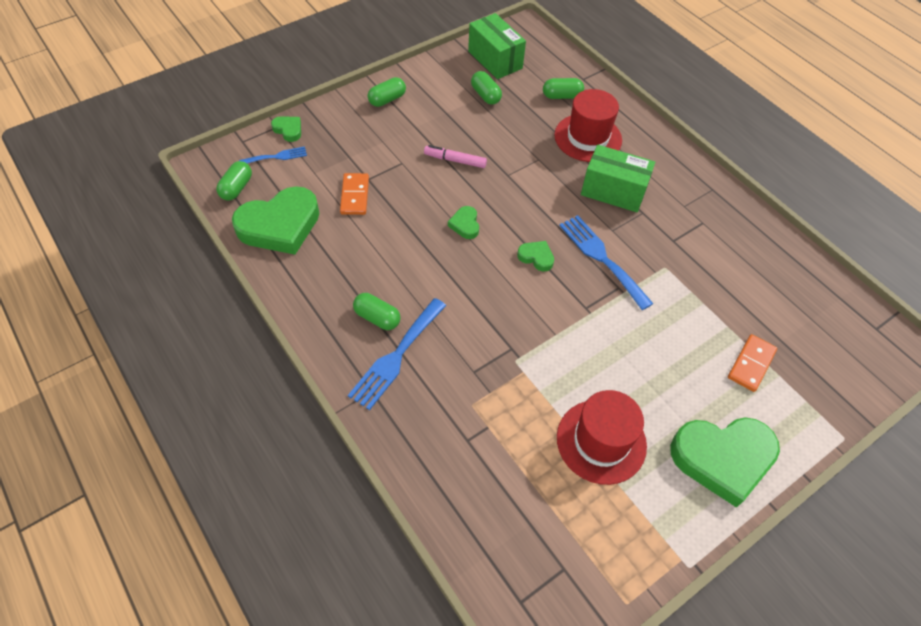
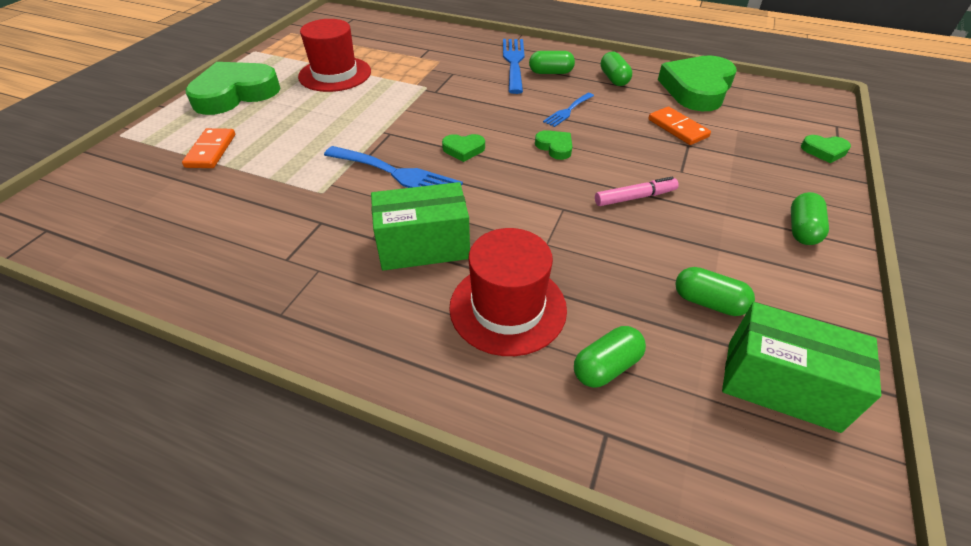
camera: 150 degrees right, 10 degrees down
(236, 188) = (770, 96): green capsule -> green capsule (614, 79)
(276, 156) = (788, 127): blue fork -> blue fork (568, 111)

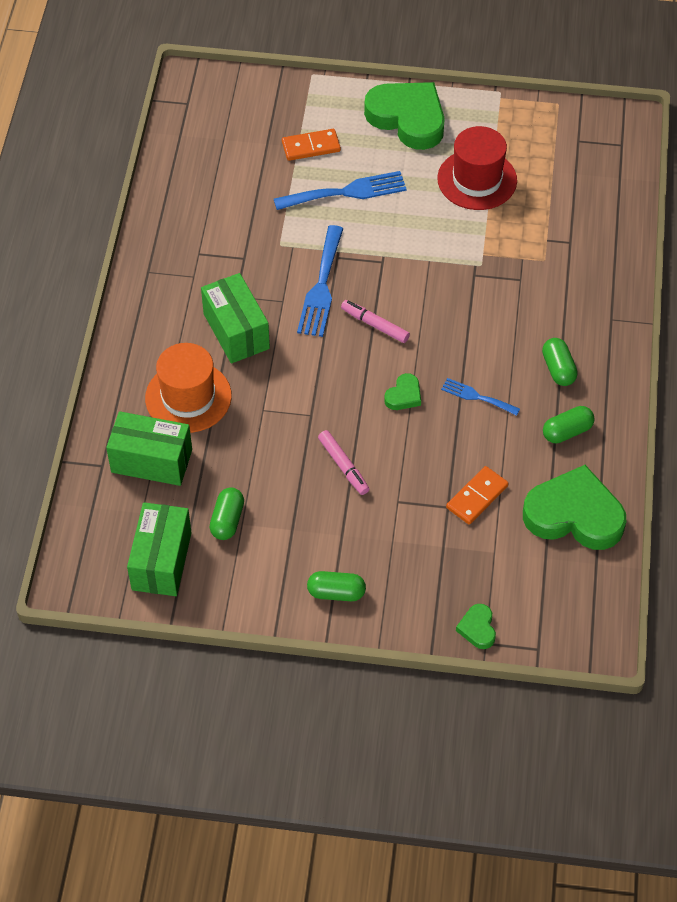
camera: 75 degrees right, 10 degrees up
(463, 149) = (375, 325): green heart -> pink marker
(508, 308) = (188, 397): red hat -> orange hat
(514, 62) = (569, 329): blue fork -> blue fork (346, 192)
(606, 366) = (151, 461): green capsule -> green box

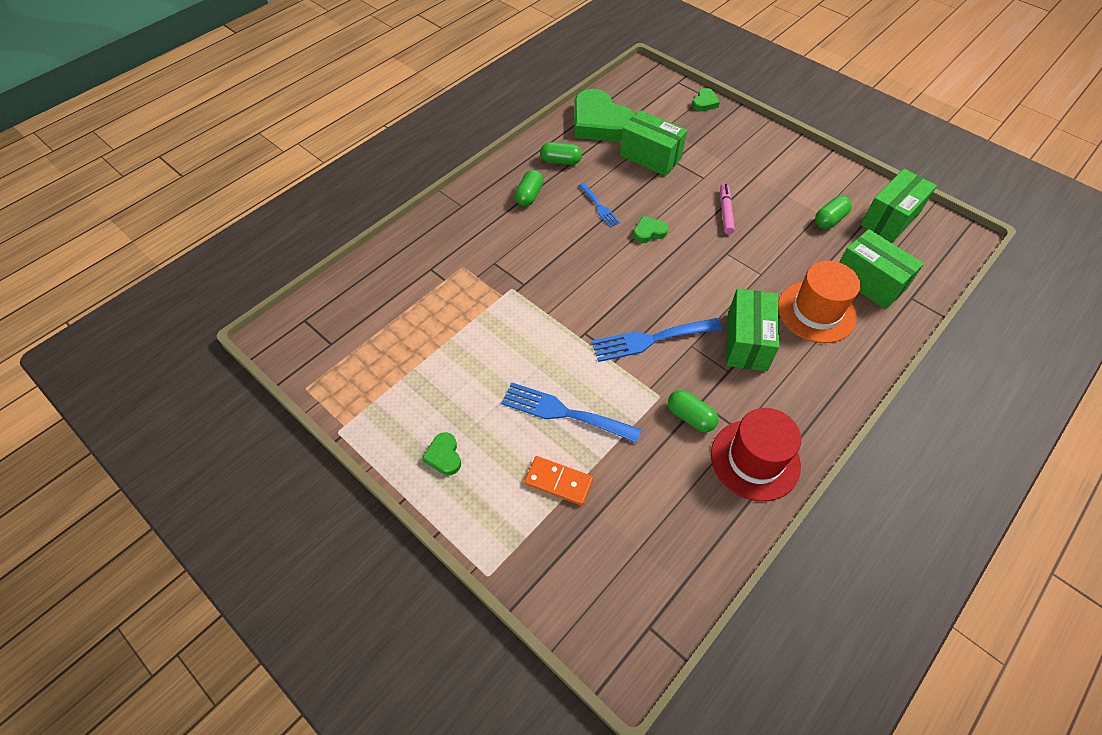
camera: 145 degrees left, 0 degrees up
(321, 286) = (650, 340): blue fork -> blue fork turned 150 degrees counterclockwise
(336, 593) = (778, 152): green capsule -> green capsule (690, 417)
(375, 325) = (631, 288): pink marker -> none
(408, 118) = (444, 456): green heart -> green heart, size x0.44
(477, 180) = (445, 358): red hat -> red hat (755, 460)
(477, 497) = (650, 157): orange domino -> green box

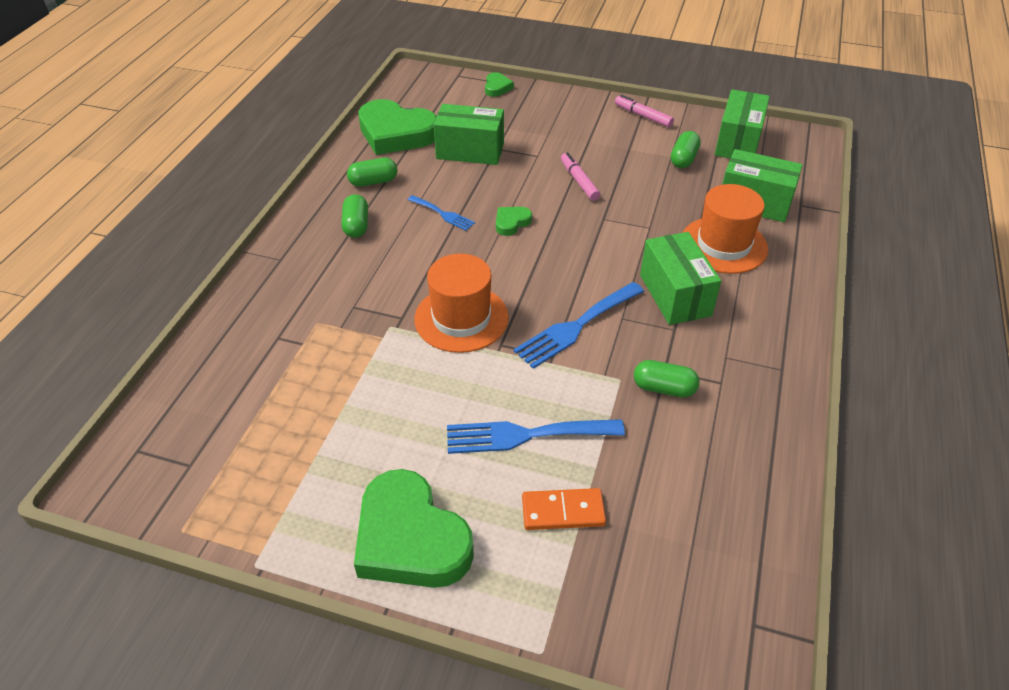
camera: 25 degrees left, 10 degrees down
(444, 456) = (410, 538): green heart -> green heart, size x2.28
(567, 300) = (461, 318): none -> orange hat
(755, 460) = (753, 405): red hat -> none
(817, 167) = (643, 116): none -> pink marker

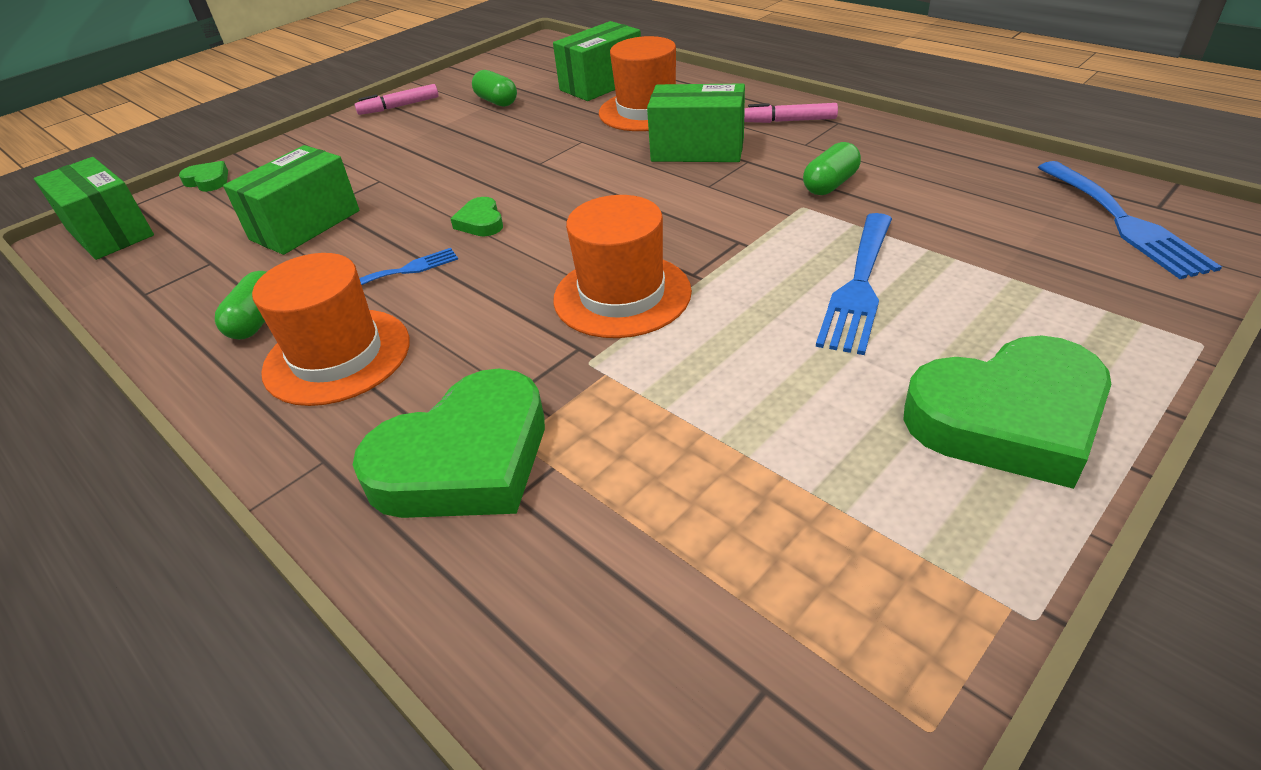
camera: 60 degrees left, 5 degrees down
(356, 225) = (337, 356): green capsule -> orange hat
(396, 133) = (178, 279): green heart -> green heart (465, 459)
(563, 511) = (989, 284): orange domino -> none
(576, 327) = (701, 216): blue fork -> blue fork (1124, 222)
(579, 181) = (459, 164): pink marker -> pink marker (789, 121)
(738, 142) = (505, 72): green box -> green box (110, 232)

